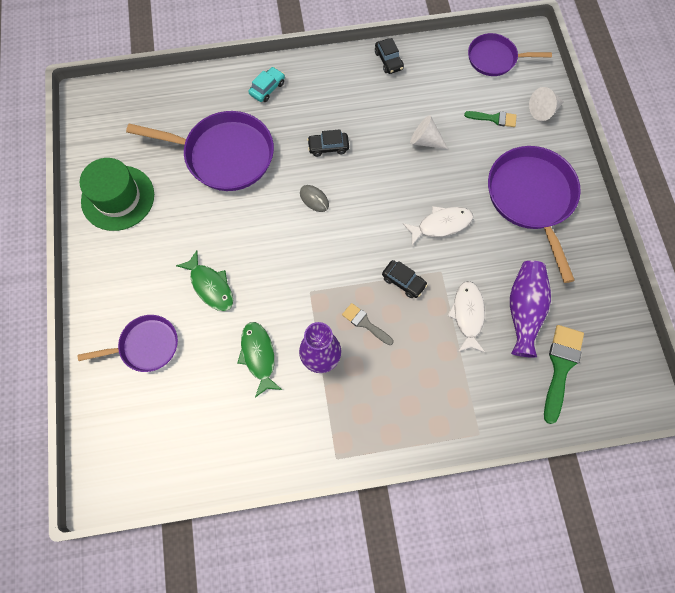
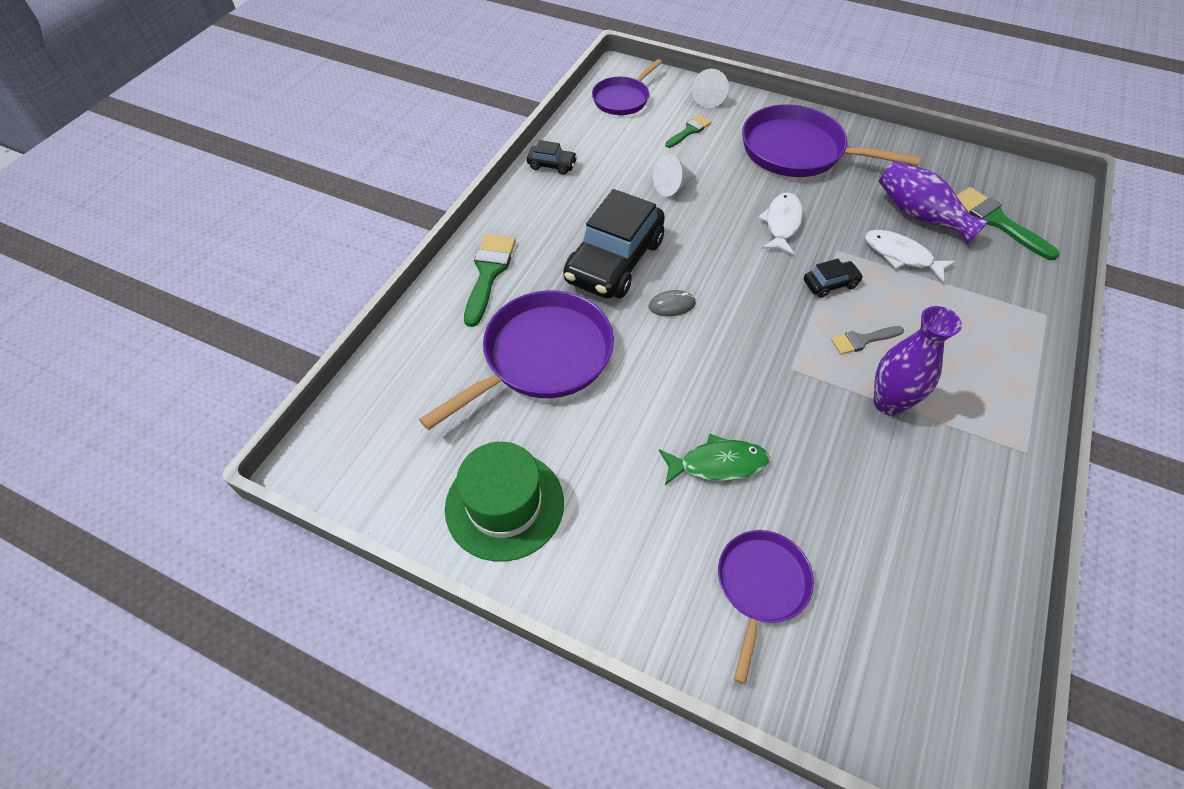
camera: 55 degrees left, 15 degrees down
(258, 356) = (849, 461): green fish -> none
(267, 88) = (489, 273): turquoise car -> green brush
(328, 147) = (614, 261): black car -> black car, size x2.30

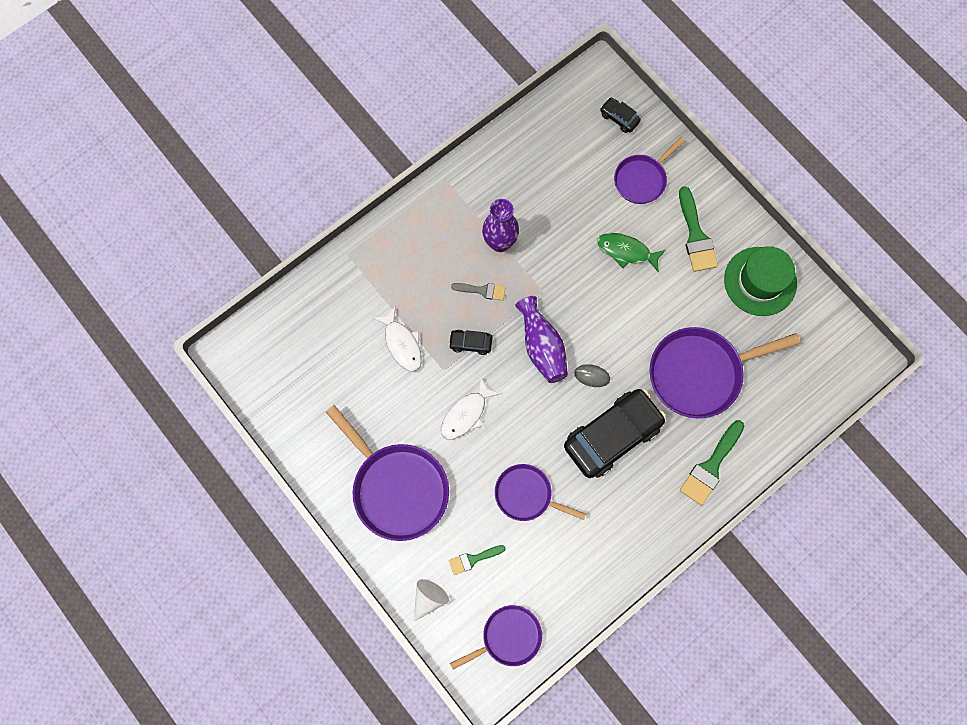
camera: 155 degrees left, 20 degrees up
(552, 165) = (614, 570): black car -> black car (619, 118)
(672, 187) = (526, 494): white cone -> purple pan
(920, 215) = (356, 373): purple vase -> purple vase (541, 346)
(996, 221) = (305, 342): green brush -> green brush (695, 236)

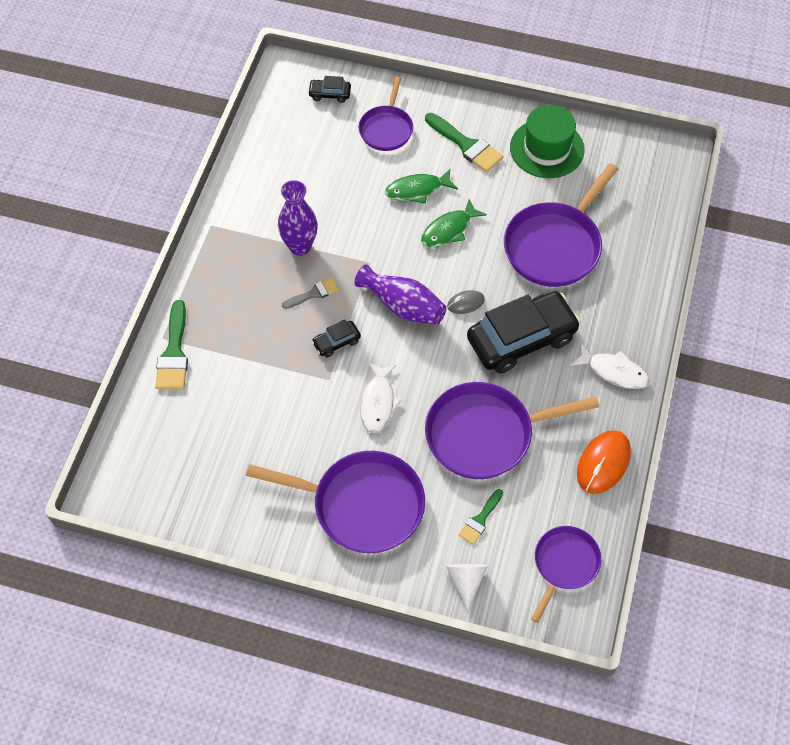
camera: 35 degrees left, 15 degrees down
(402, 344) = (272, 381): white fish -> white fish (613, 371)
(526, 494) = (485, 434): purple pan -> purple pan, size x1.69
(597, 579) = (603, 463): none -> orange mouse
(612, 435) = (521, 339): black car -> black car turned 45 degrees clockwise
(625, 303) = (449, 230): none -> green fish
(710, 466) = (623, 311): green brush -> green brush (174, 353)

